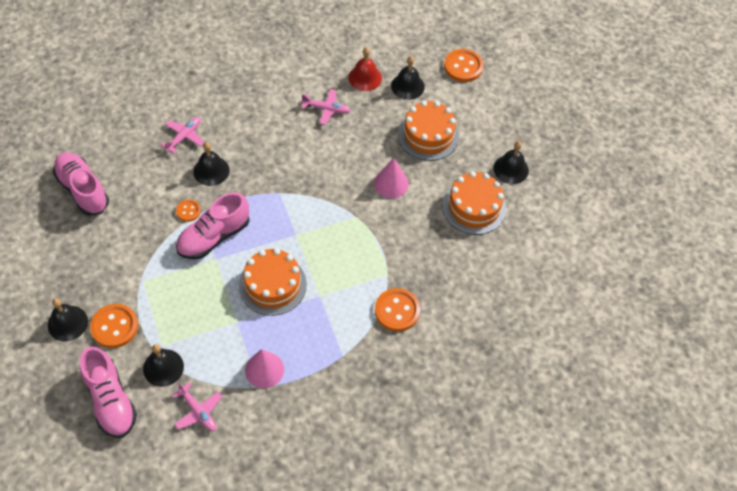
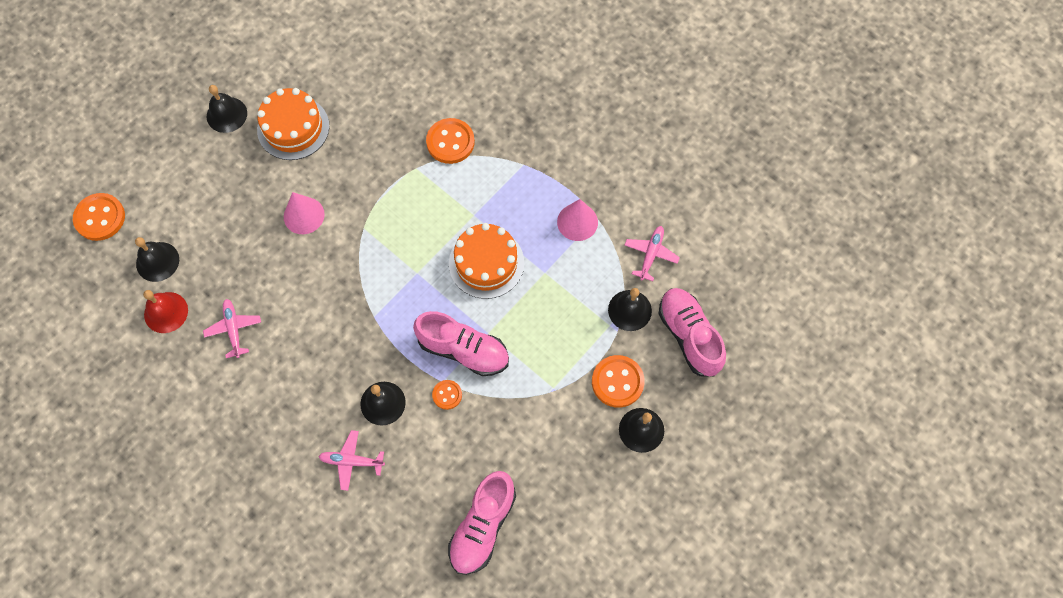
camera: 115 degrees left, 10 degrees up
(110, 400) = (689, 336): pink shoe -> pink shoe turned 60 degrees counterclockwise
(428, 135) = (220, 209): orange cake -> none

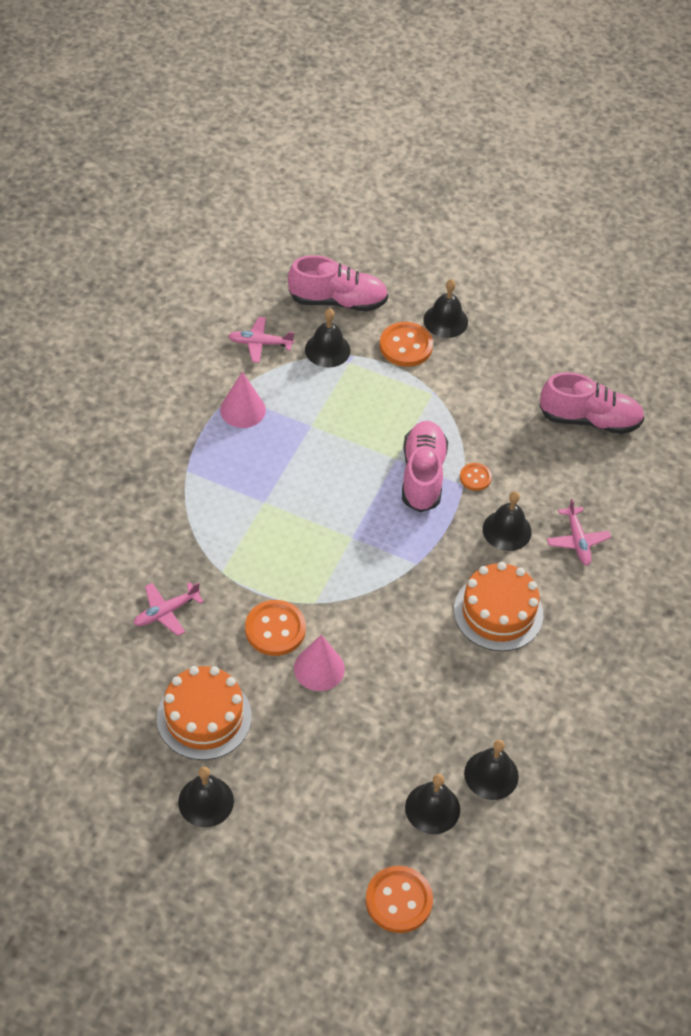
camera: 110 degrees left, 15 degrees down
(166, 312) = (491, 774): red bell -> black bell
(234, 329) = (484, 695): pink plane -> pink plane (166, 612)
(450, 142) = (177, 546): orange button -> orange button (275, 629)
(486, 263) = (318, 478): orange cake -> orange cake (498, 612)
(689, 336) = (338, 301): pink shoe -> pink shoe turned 135 degrees counterclockwise

